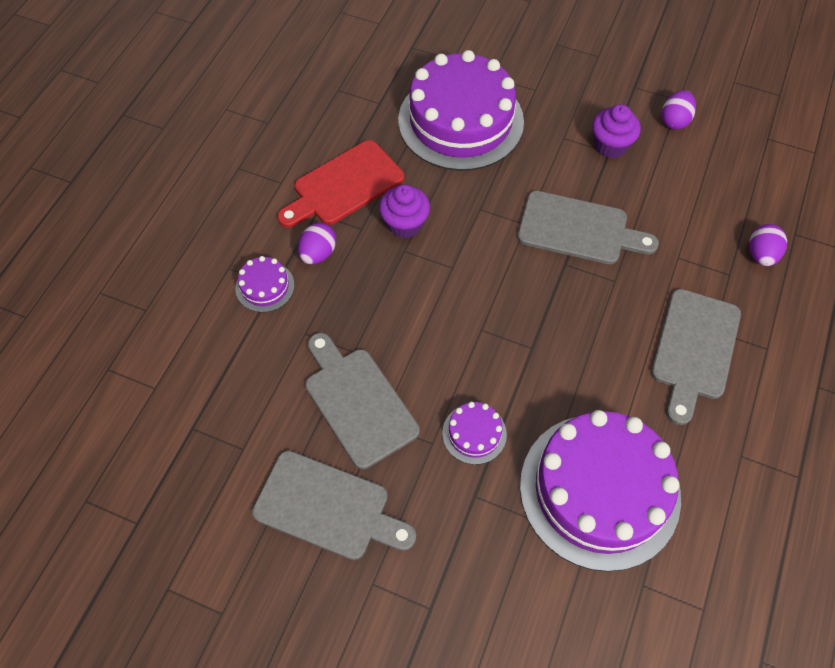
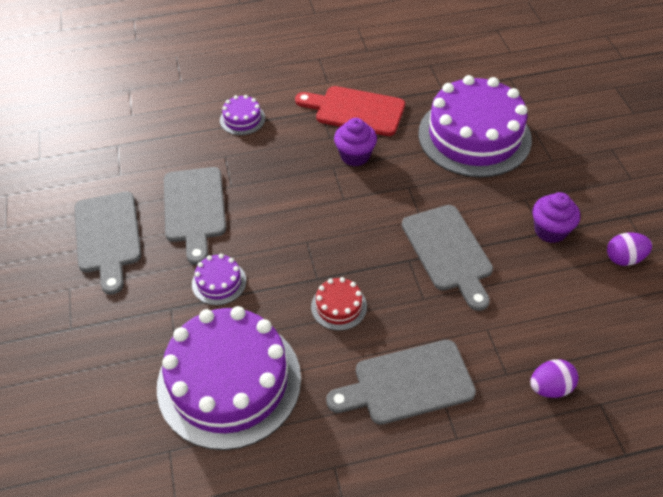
camera: 55 degrees right, 10 degrees down
(318, 253) = (290, 128): purple egg -> none
(357, 402) = (194, 209): grey cutting board -> grey cutting board turned 150 degrees clockwise
(577, 350) = (339, 306): none -> red cake

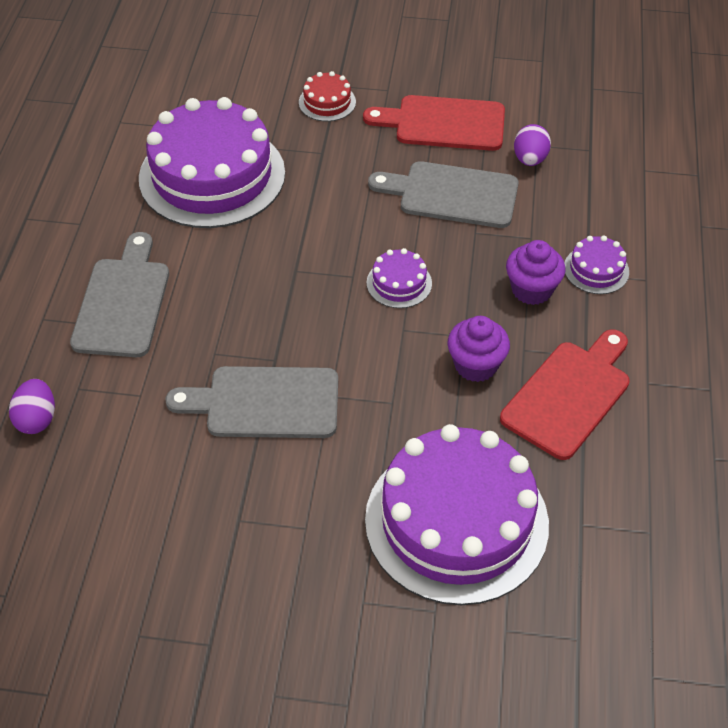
camera: 110 degrees right, 0 degrees up
(108, 236) = (443, 123): grey cutting board -> red cutting board
(219, 282) = (334, 193): purple cake -> purple cake (399, 283)
(339, 306) = (248, 277): red cake -> red cake (327, 102)
(550, 230) = (237, 530): purple cupcake -> purple cupcake (531, 290)
(624, 258) = (145, 594): purple egg -> purple egg (530, 159)

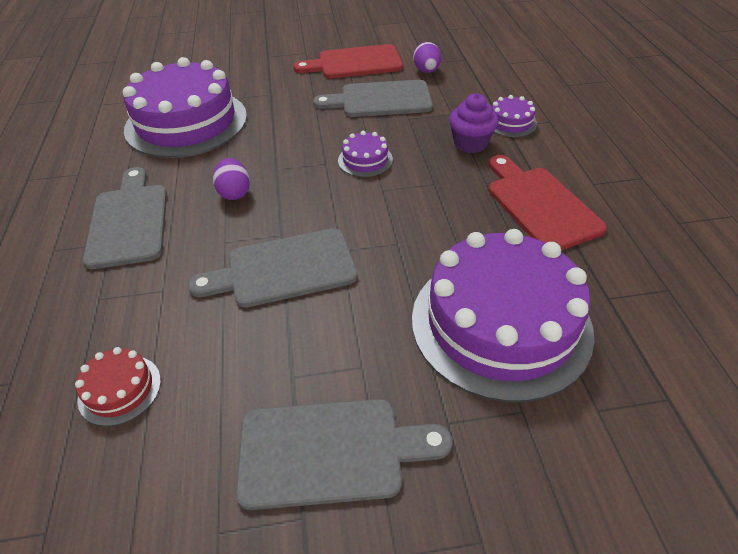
camera: 15 degrees left, 5 degrees down
(37, 419) = (59, 335): purple egg -> purple egg (234, 193)
(249, 597) = (329, 451): none -> grey cutting board
(327, 102) = (263, 66): red cake -> red cake (120, 389)
(476, 365) = (454, 201): purple cupcake -> none
(569, 395) = (539, 205): red cutting board -> red cutting board turned 45 degrees counterclockwise

